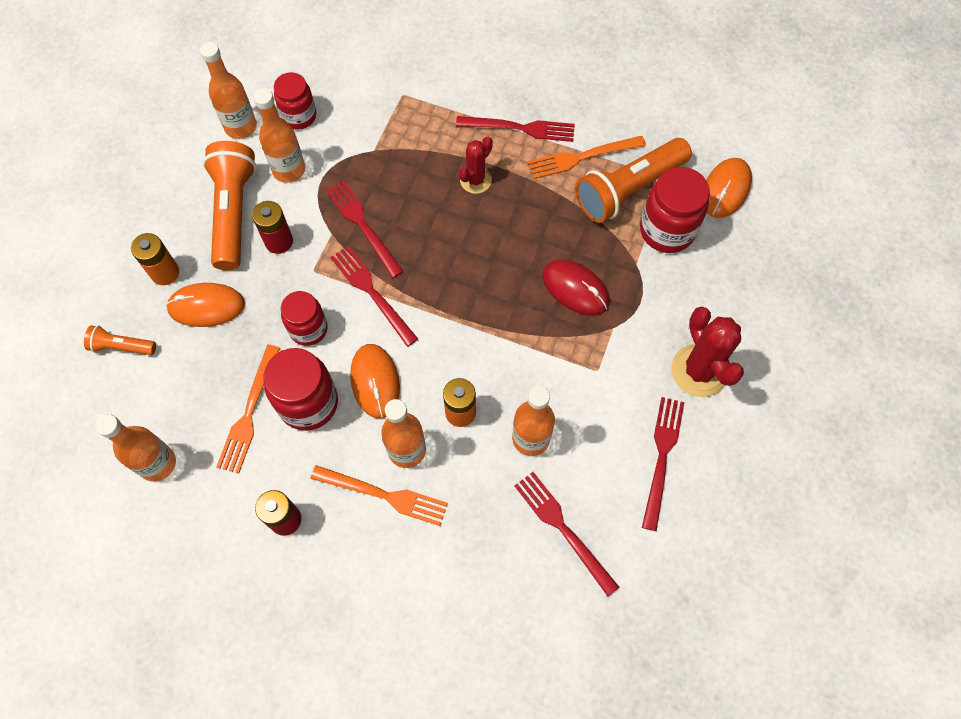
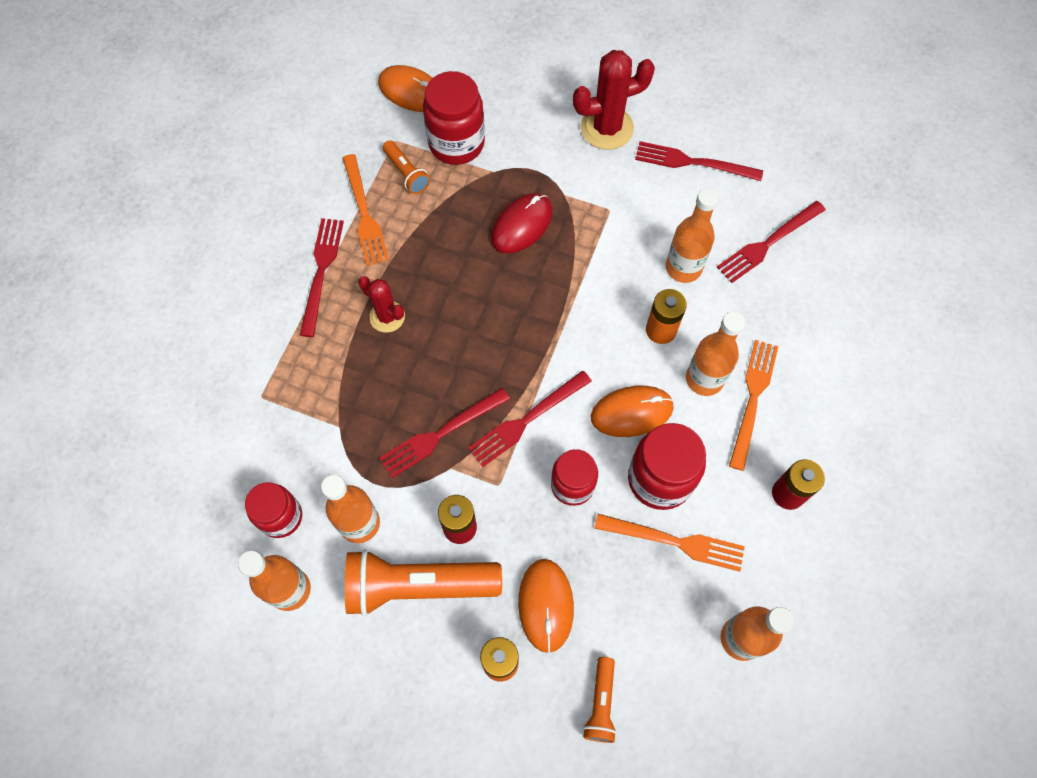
camera: 90 degrees left, 0 degrees up
(628, 189) = (406, 173): orange flashlight -> orange flashlight, size x0.50

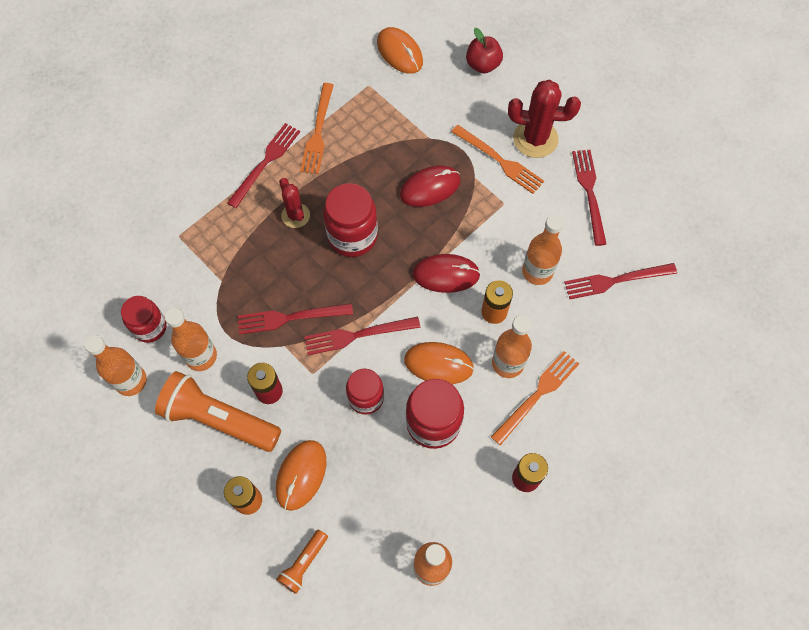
camera: 25 degrees right, 0 degrees up
(406, 173) = (364, 114): orange flashlight -> none
(456, 143) = (413, 105): red jar -> red jar (352, 236)
(509, 71) = (483, 65): none -> red apple
(588, 312) = (446, 274): none -> red mouse
(675, 542) = (420, 474): orange fork -> orange fork (500, 161)
(692, 162) = (589, 192): red fork -> red fork turned 45 degrees clockwise

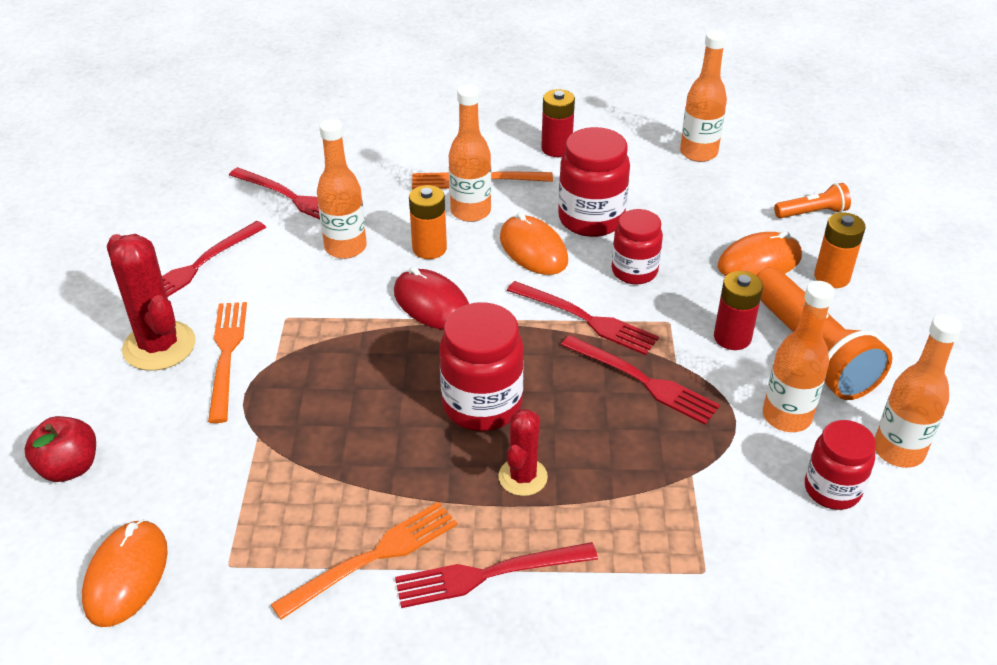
camera: 135 degrees left, 25 degrees down
(430, 188) = (334, 386): red mouse -> none

